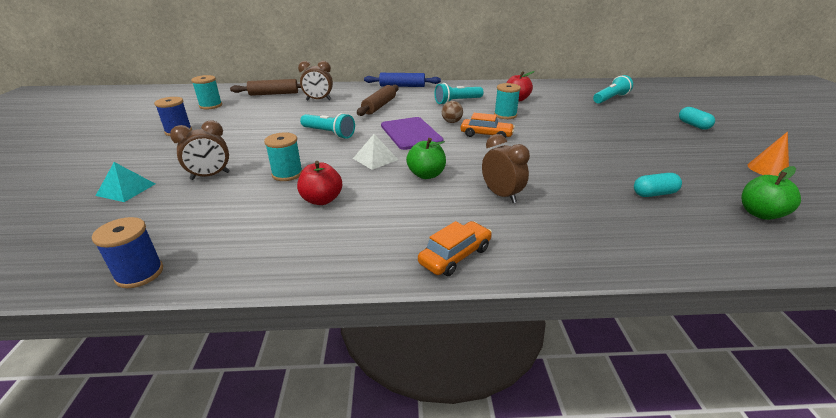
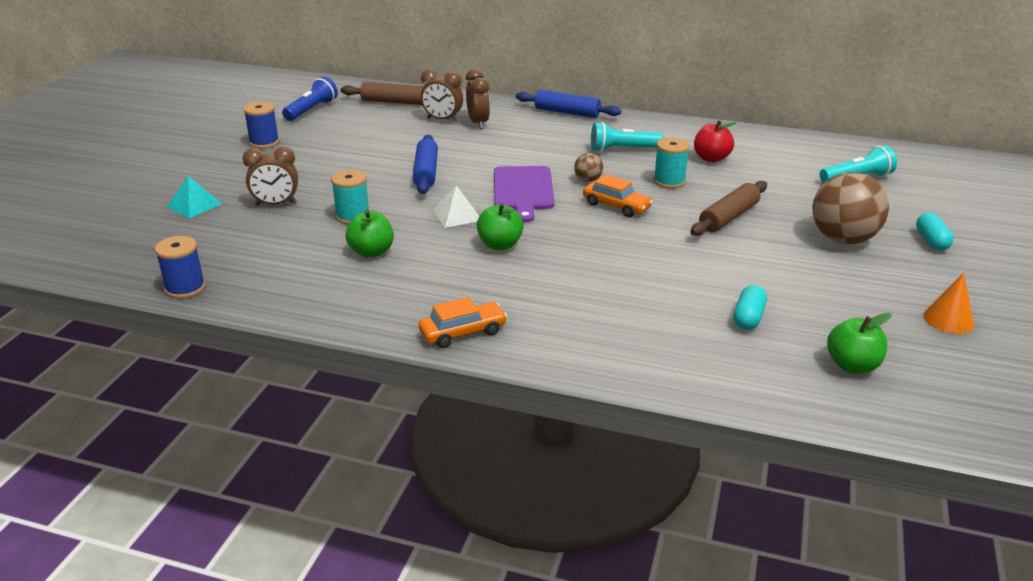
camera: 20 degrees right, 0 degrees up
(211, 106) = (312, 110): turquoise spool -> blue flashlight
(322, 200) = (371, 252): red apple -> green apple
(329, 133) = (426, 172): turquoise flashlight -> blue rolling pin
(379, 106) = (512, 141): brown rolling pin -> brown rolling pin (728, 217)
(501, 195) = (564, 284): brown clock -> brown clock (478, 123)
(645, 132) = (843, 239): none -> brown ball
(654, 194) = (748, 318): turquoise capsule -> turquoise capsule turned 75 degrees counterclockwise

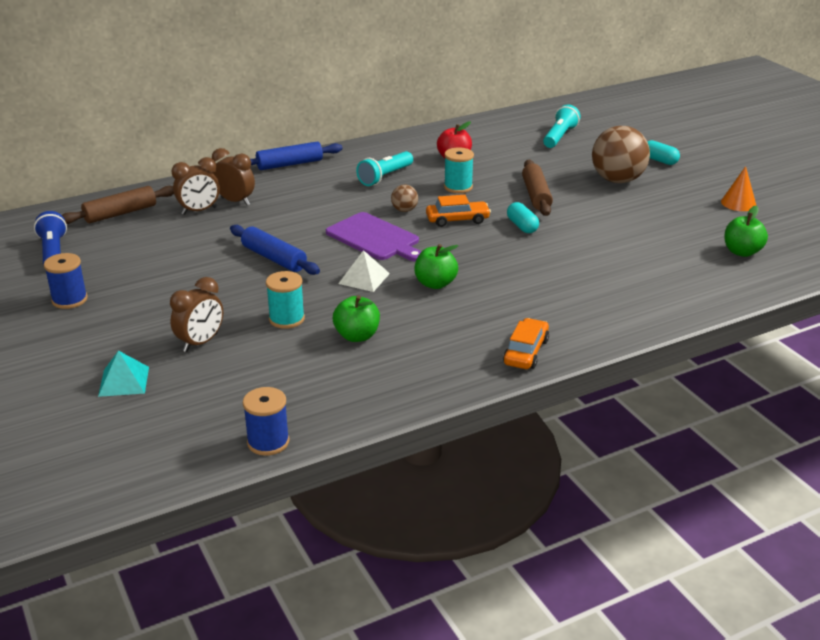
camera: 45 degrees left, 0 degrees up
(748, 318) = (654, 253): turquoise capsule -> turquoise capsule (522, 226)

